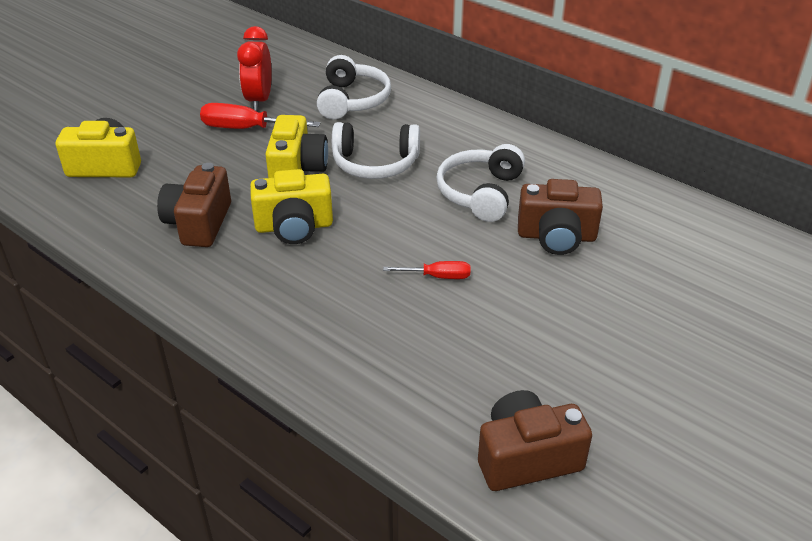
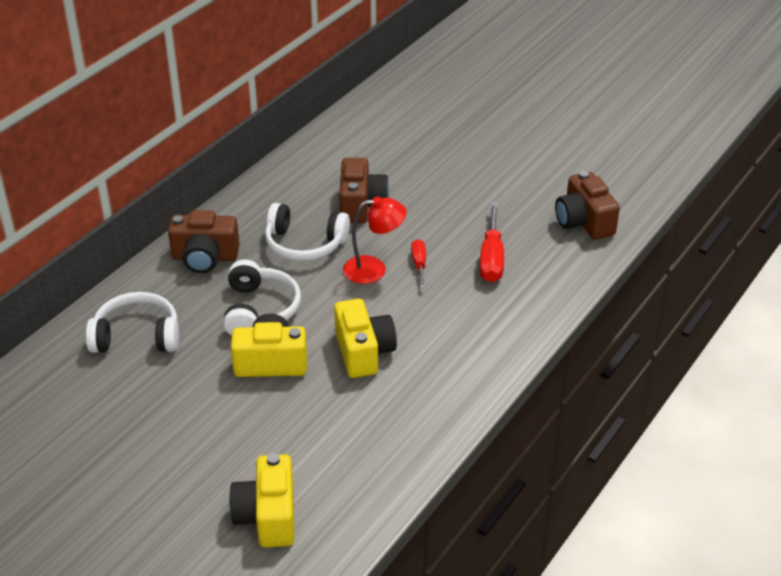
camera: 95 degrees left, 0 degrees up
(199, 223) = (365, 418): brown camera -> brown camera (205, 258)
(245, 129) = (192, 412): red screwdriver -> red screwdriver (491, 258)
(259, 100) = (130, 411): red clock -> none
(432, 240) = (374, 269): none -> red lamp

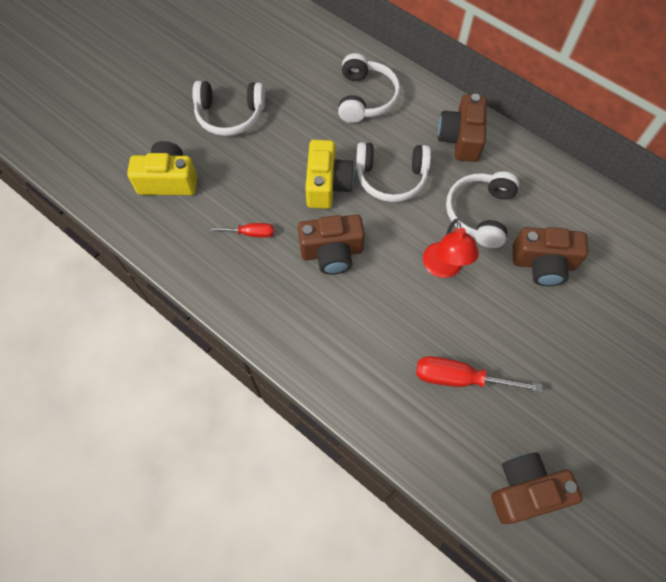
camera: 95 degrees right, 25 degrees up
(156, 465) = (230, 115): none -> white headphones
(363, 352) = (332, 252): yellow camera -> brown camera
(419, 264) = (451, 308): red screwdriver -> red screwdriver (251, 233)

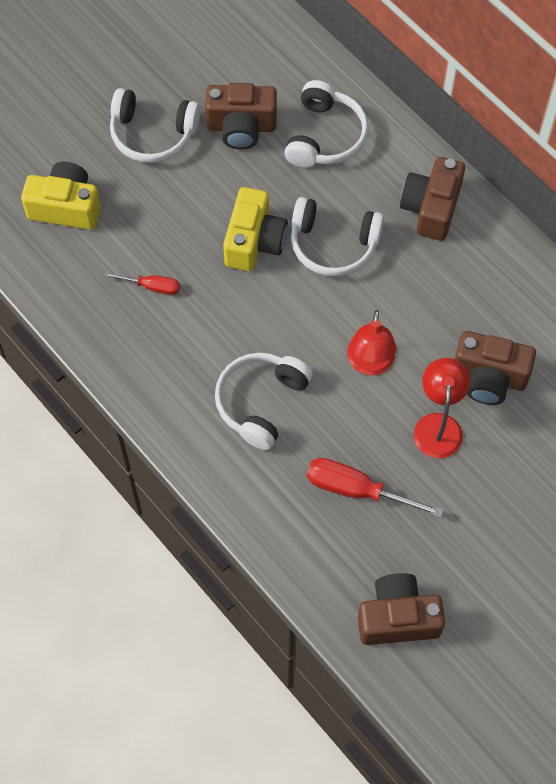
camera: 10 degrees right, 0 degrees up
(332, 252) = (243, 325): brown camera -> brown camera (241, 127)
(480, 213) = (430, 305): white headphones -> white headphones (261, 402)
(513, 310) = (438, 425): none -> red lamp

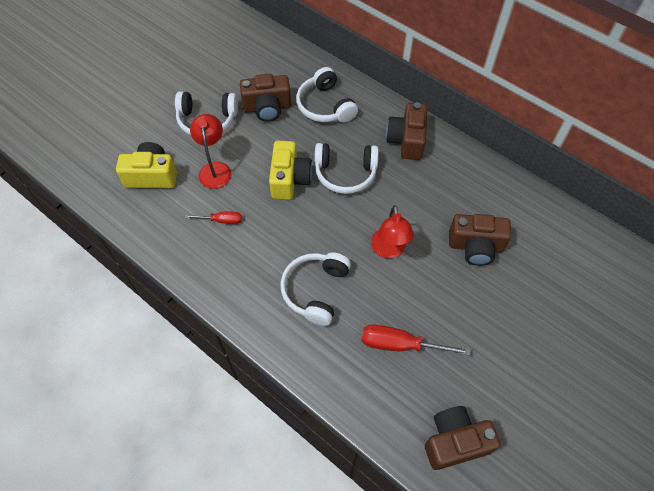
camera: 10 degrees left, 5 degrees down
(325, 136) = (325, 106): white headphones -> white headphones turned 150 degrees clockwise
(438, 425) = (448, 286): red lamp -> red lamp (215, 169)

